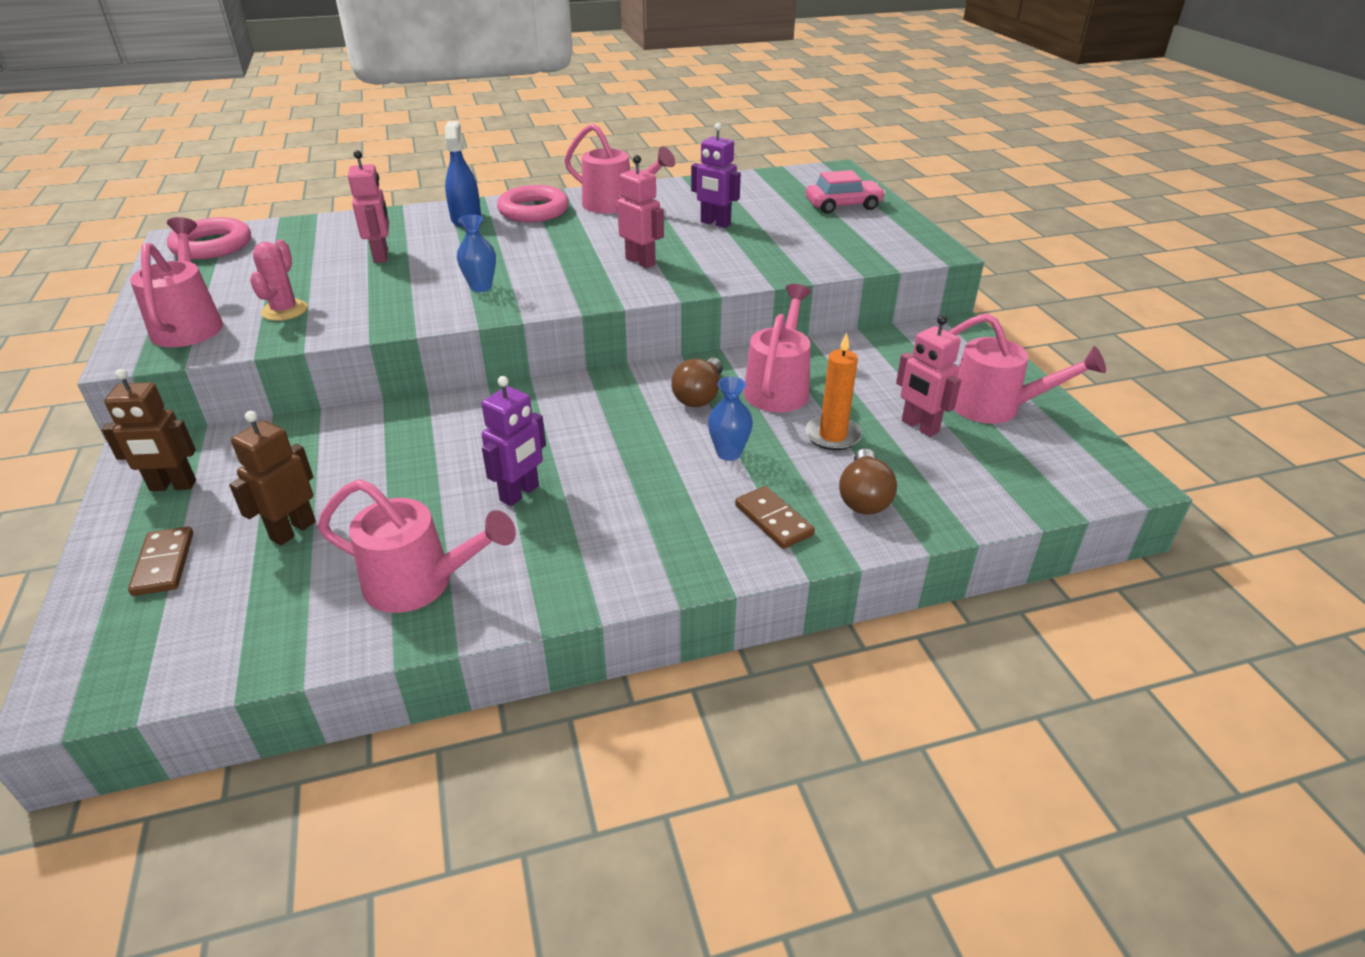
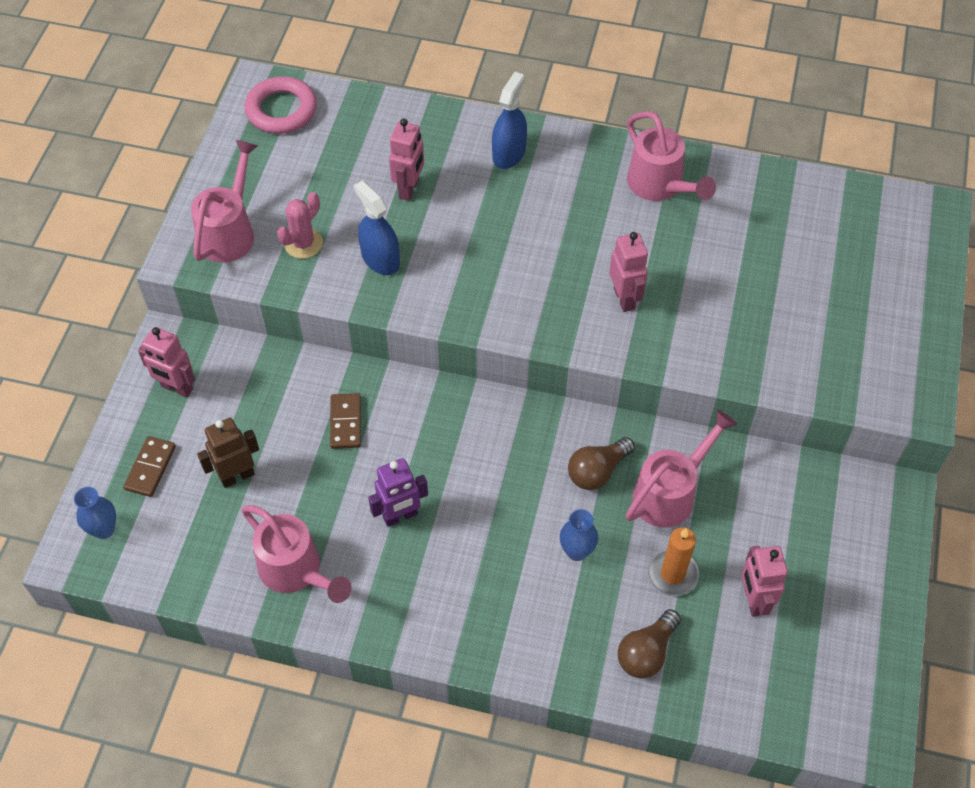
camera: 30 degrees right, 20 degrees up
(173, 486) = (177, 388): brown robot -> pink robot
(379, 299) = (380, 259): none -> blue spray bottle
(481, 287) = (468, 278): blue vase -> blue vase (104, 529)
(533, 210) = (577, 164): pink ring -> none
(715, 223) = (735, 262): purple robot -> none
(774, 520) = (563, 639): brown domino -> brown domino (346, 422)
(843, 205) = (888, 285): pink car -> none
(995, 407) = (839, 611): pink watering can -> none

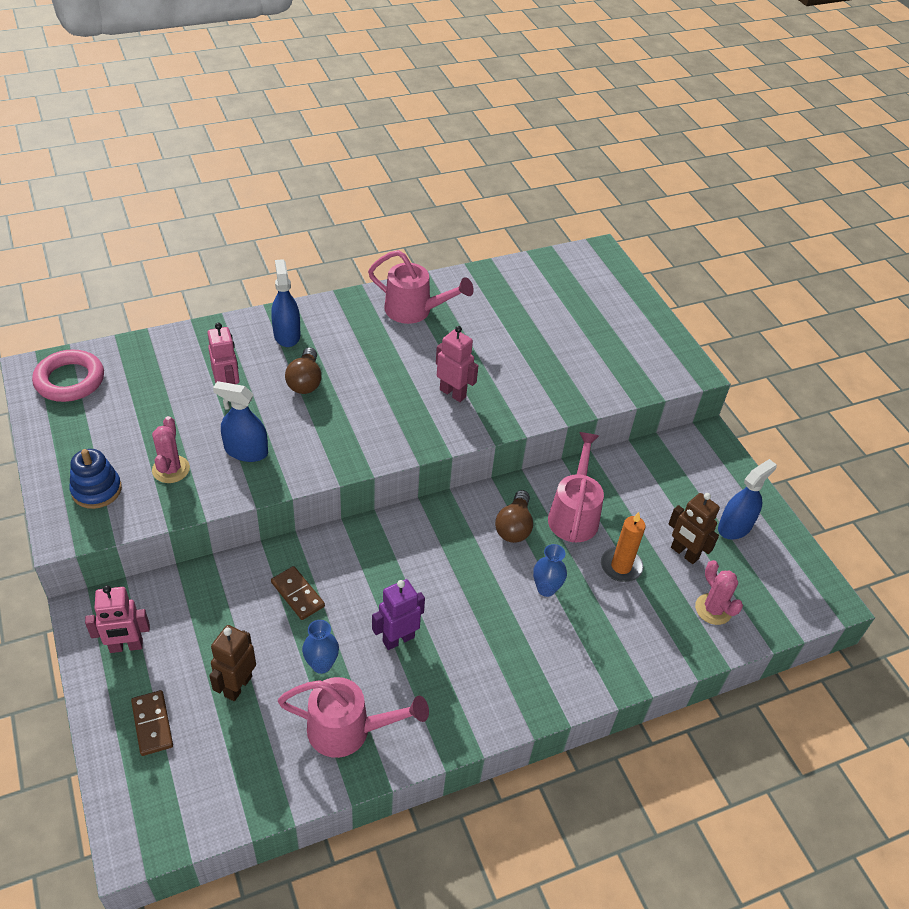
camera: 40 degrees left, 10 degrees down
(104, 529) = (147, 801): blue vase -> blue vase (321, 664)
(230, 231) = (96, 490): pink watering can -> blue stacking toy
(400, 516) = (398, 639): purple robot -> purple robot turned 150 degrees counterclockwise
(646, 652) = (649, 629): brown light bulb -> brown light bulb (305, 381)
(732, 674) = (713, 609): none -> pink cactus
(753, 600) = (684, 553): pink robot -> brown robot
(837, 605) = (735, 526): none -> blue spray bottle

